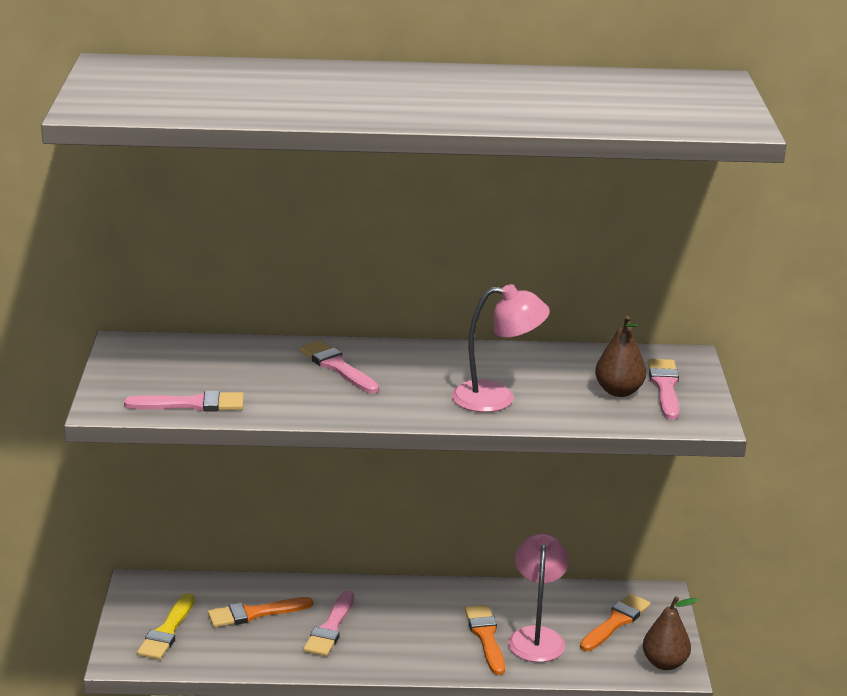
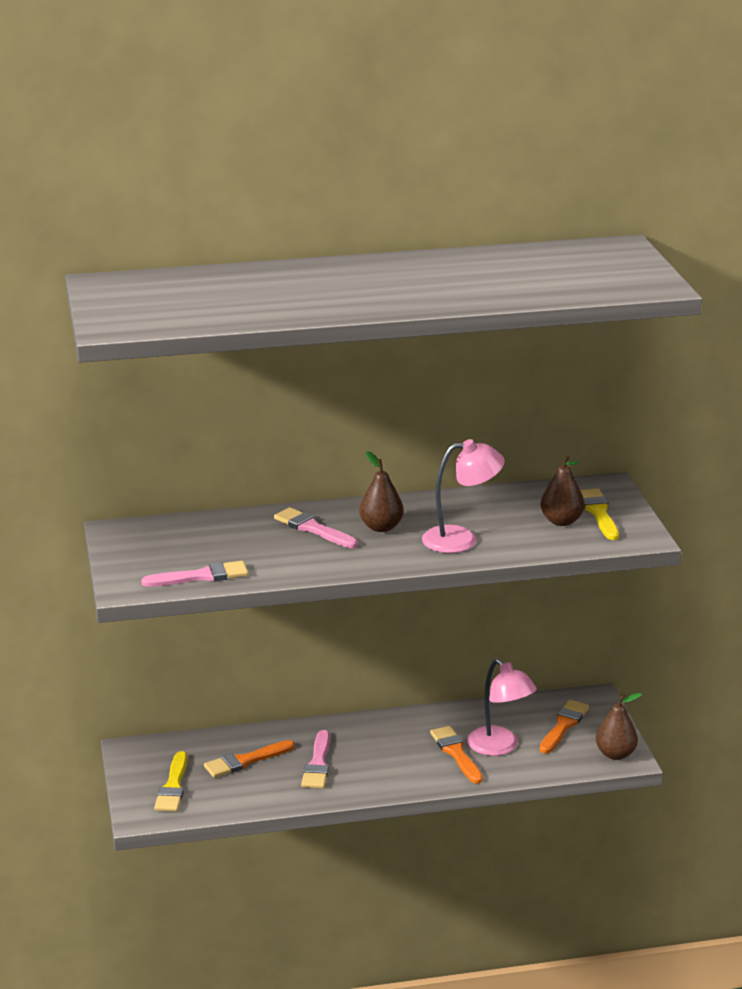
camera: 10 degrees left, 0 degrees up
(413, 374) = (381, 527): none -> brown pear
(536, 637) = (500, 747): pink lamp -> pink lamp turned 150 degrees clockwise
(665, 387) = (598, 513): pink brush -> yellow brush

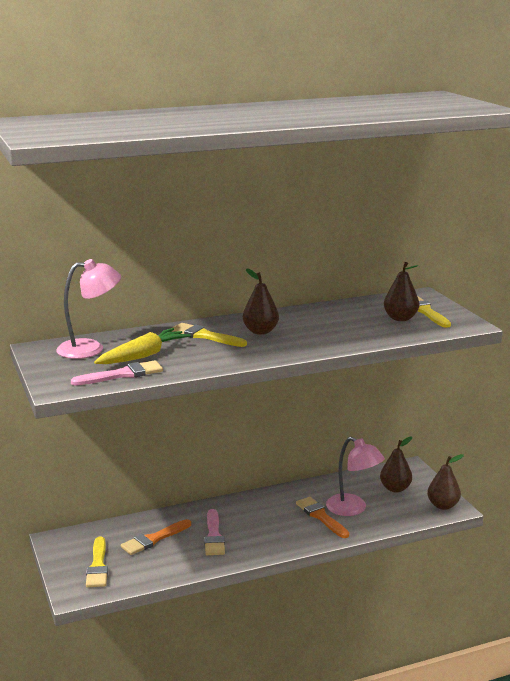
camera: 10 degrees left, 5 degrees down
(232, 551) = (143, 355): none -> yellow carrot
(313, 529) = (205, 336): pink brush -> yellow brush
(461, 539) = (328, 335): pink lamp -> pink lamp (90, 348)
(563, 725) = (395, 488): orange brush -> brown pear

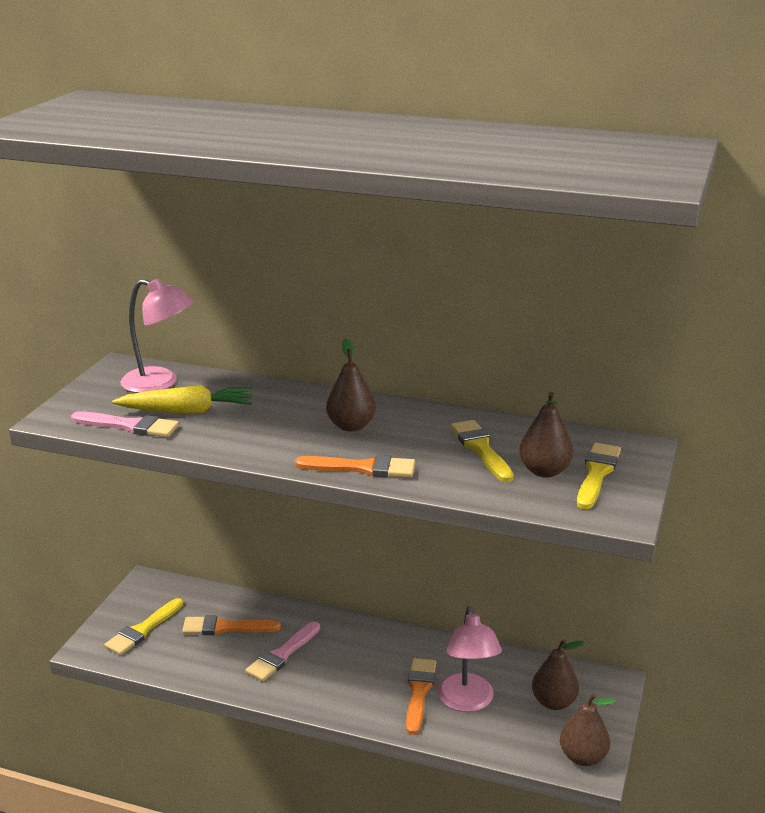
camera: 40 degrees right, 5 degrees up
(205, 336) = (286, 410): yellow brush -> yellow brush (481, 449)
(309, 347) = (362, 468): none -> orange brush

